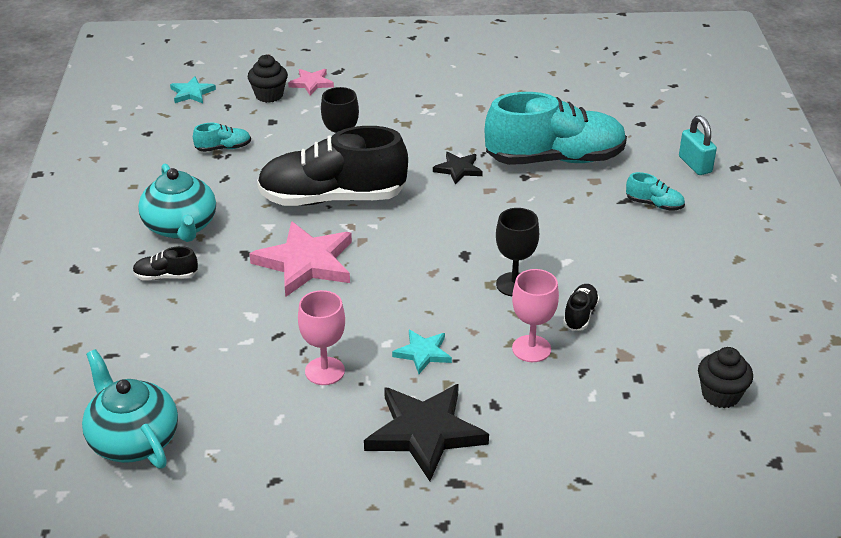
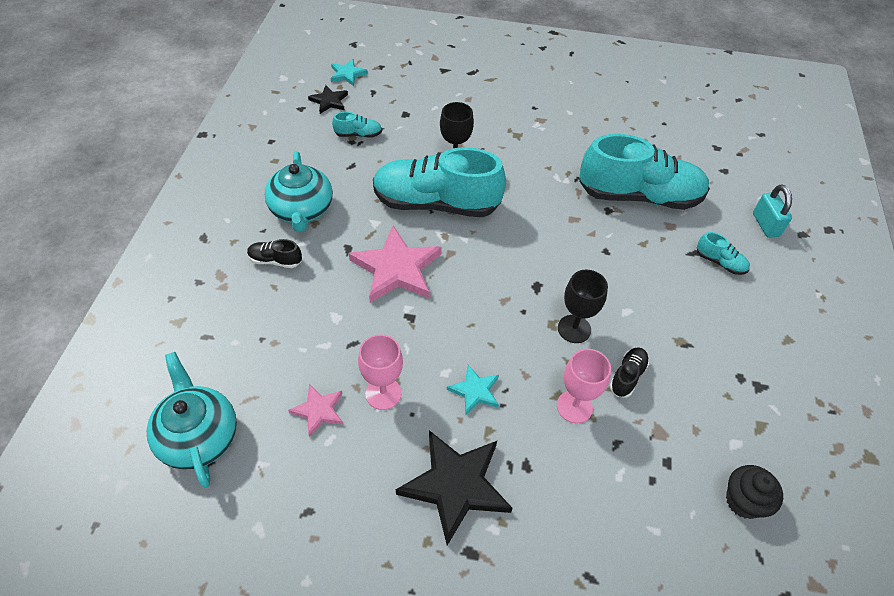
camera: 10 degrees right, 15 degrees up
(269, 95) = (409, 87): black cupcake -> none
(311, 83) = (447, 81): pink star -> pink star (318, 410)
(332, 198) = (436, 203): black shoe -> turquoise shoe
(458, 169) = (551, 192): black star -> black star (329, 101)

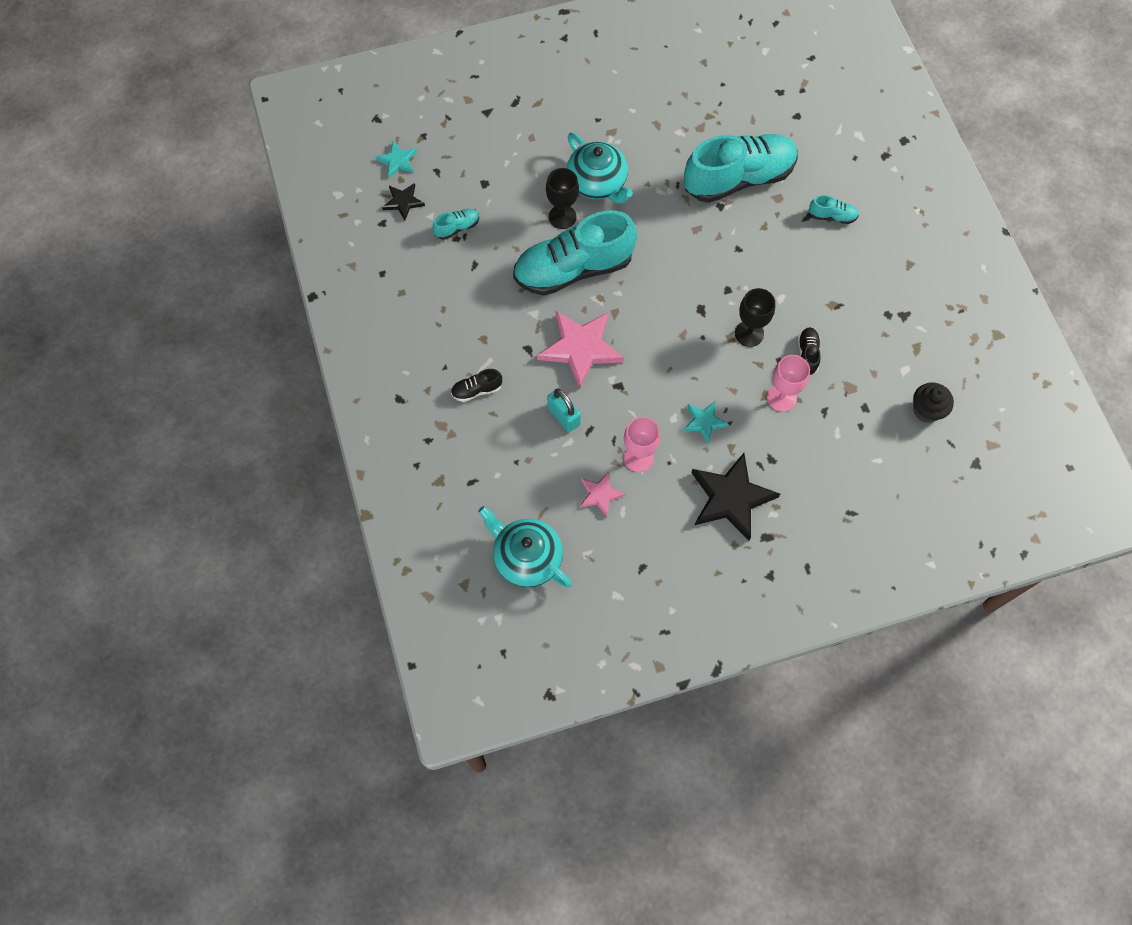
camera: 25 degrees left, 15 degrees up
(302, 210) = (463, 332): turquoise teapot -> turquoise teapot (598, 183)
(765, 225) = (853, 160): turquoise padlock -> turquoise padlock (564, 416)

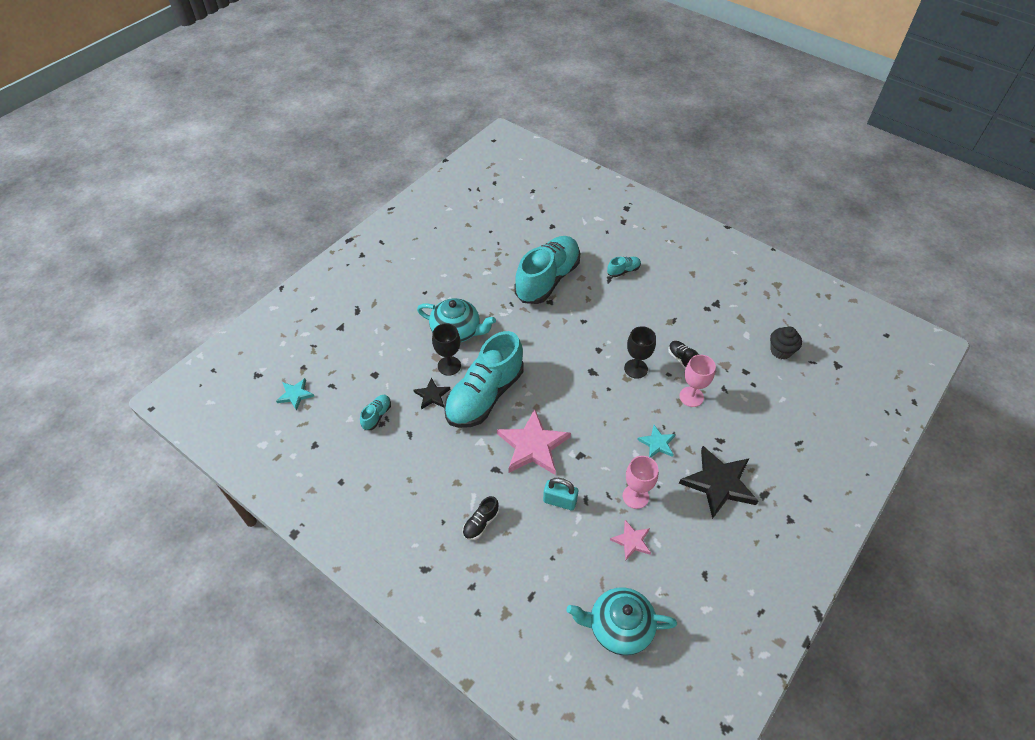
camera: 35 degrees left, 15 degrees down
(403, 202) = (320, 421): black star -> black star (432, 395)

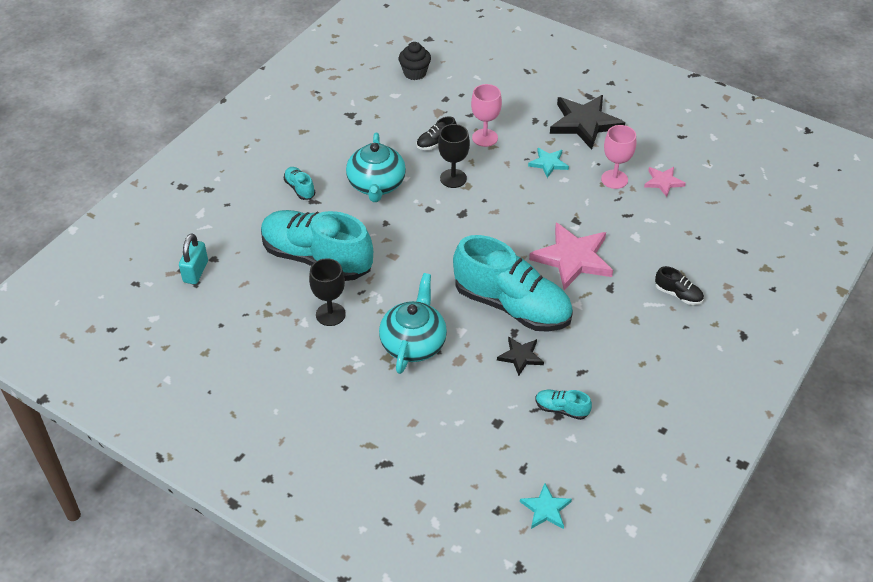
camera: 95 degrees left, 5 degrees down
(449, 366) = (472, 345): black goblet -> black goblet (330, 314)
(560, 501) = (634, 234): turquoise padlock -> turquoise padlock (195, 272)
(619, 627) = (750, 190): turquoise teapot -> turquoise teapot (376, 185)

